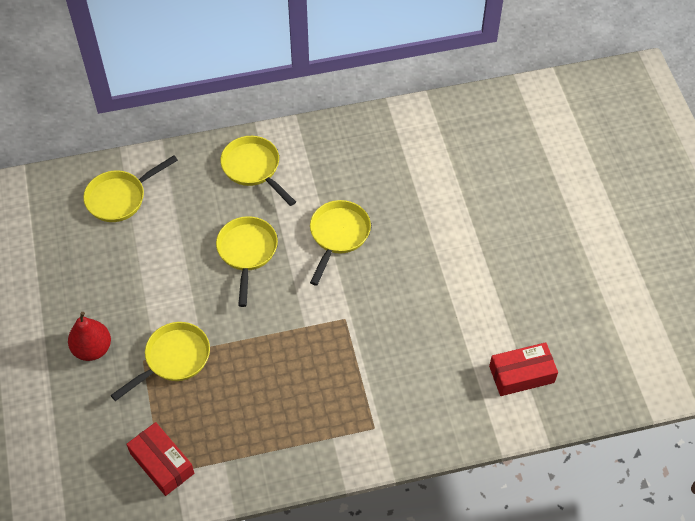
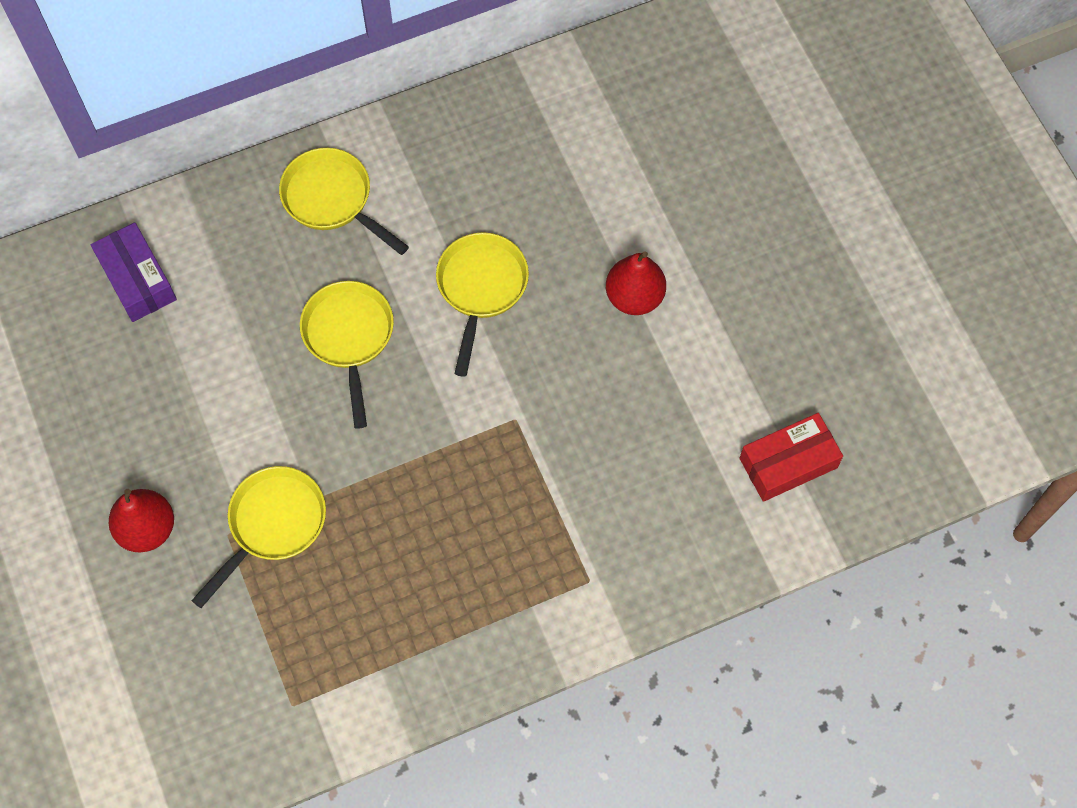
camera: 10 degrees left, 10 degrees up
(120, 197) = (137, 279): yellow pan -> purple box
(162, 463) = (289, 688): red box -> none
(437, 255) = (634, 297): none -> red pear

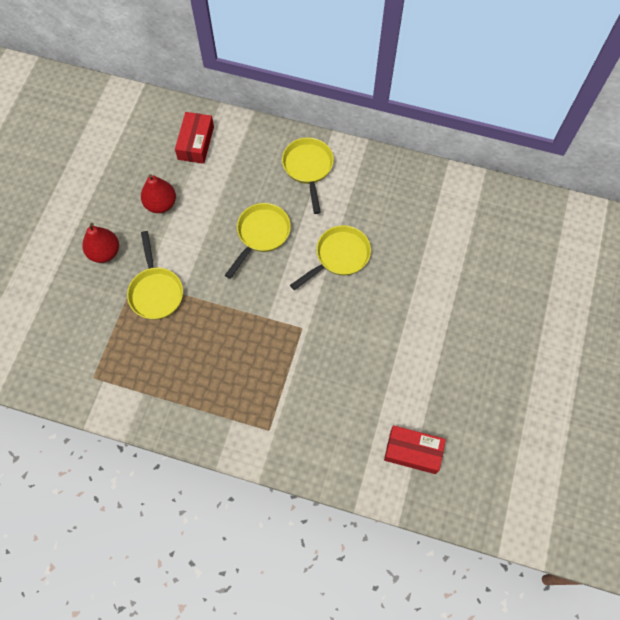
camera: 40 degrees right, 0 degrees up
(137, 279) = (196, 143): purple box -> red box
(272, 525) = (156, 291): yellow pan -> yellow pan turned 90 degrees clockwise
(634, 297) = (407, 314): red pear -> red pear (161, 204)

